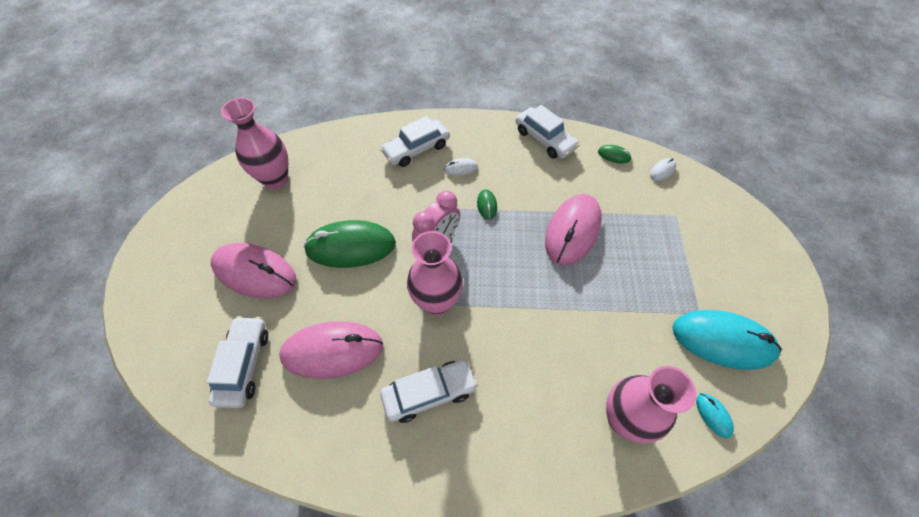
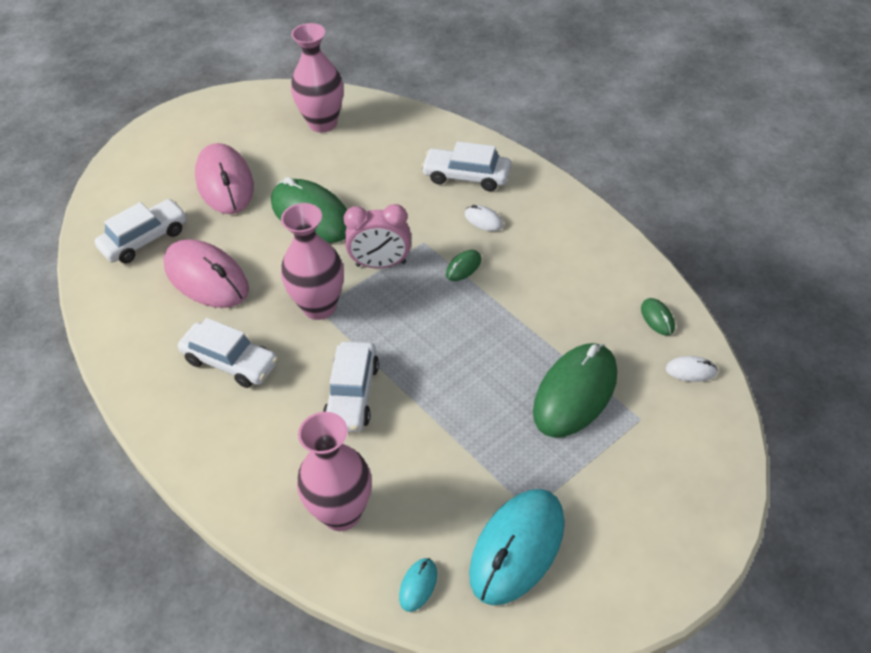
camera: 50 degrees right, 10 degrees down
(544, 139) = (604, 252): white car -> white car (352, 394)
(572, 231) = (511, 348): pink mouse -> none
(633, 228) = (575, 393): none -> green mouse
(722, 341) = (517, 548): turquoise mouse -> turquoise mouse turned 60 degrees clockwise

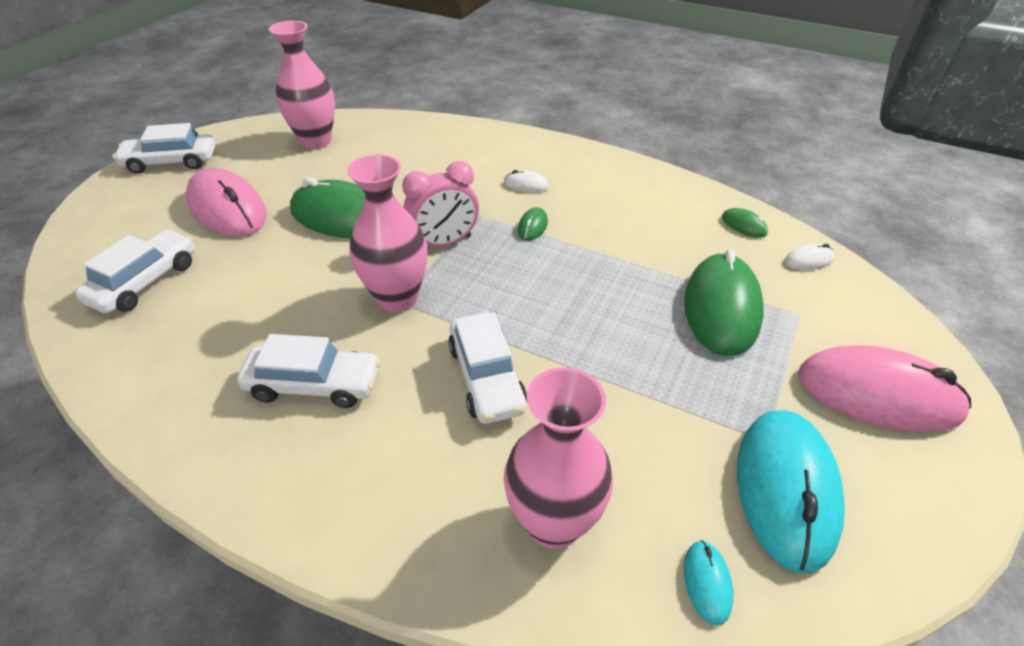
camera: 25 degrees left, 5 degrees down
(206, 278) = (243, 302): pink mouse -> pink mouse (878, 394)
(466, 176) = (487, 155): white car -> white car (171, 162)

